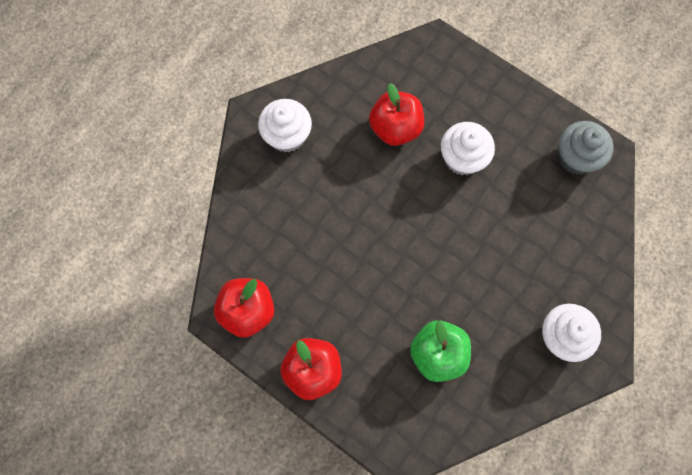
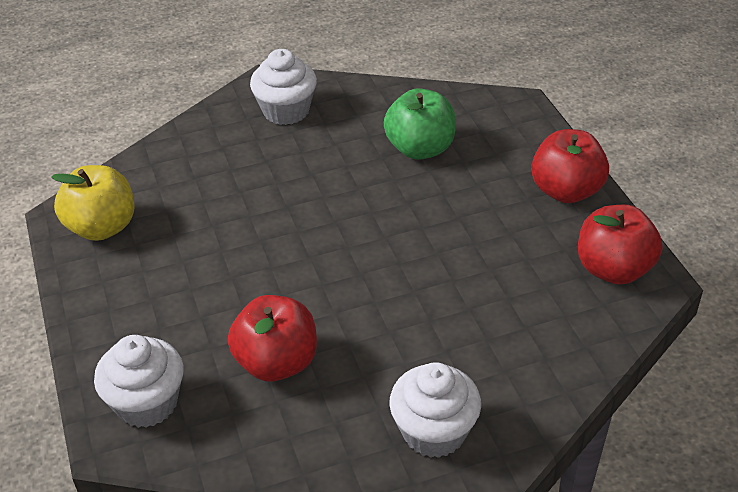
camera: 145 degrees left, 30 degrees down
(462, 158) = (227, 289): white cupcake -> white cupcake (147, 403)
(576, 157) = (102, 227): grey cupcake -> yellow apple

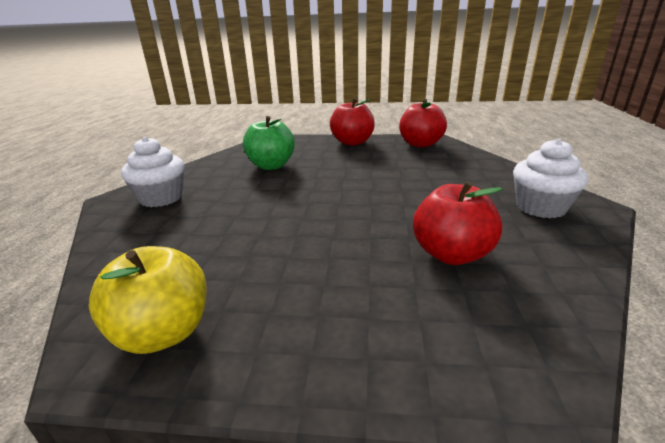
camera: 65 degrees left, 15 degrees down
(147, 403) = (485, 349): white cupcake -> none

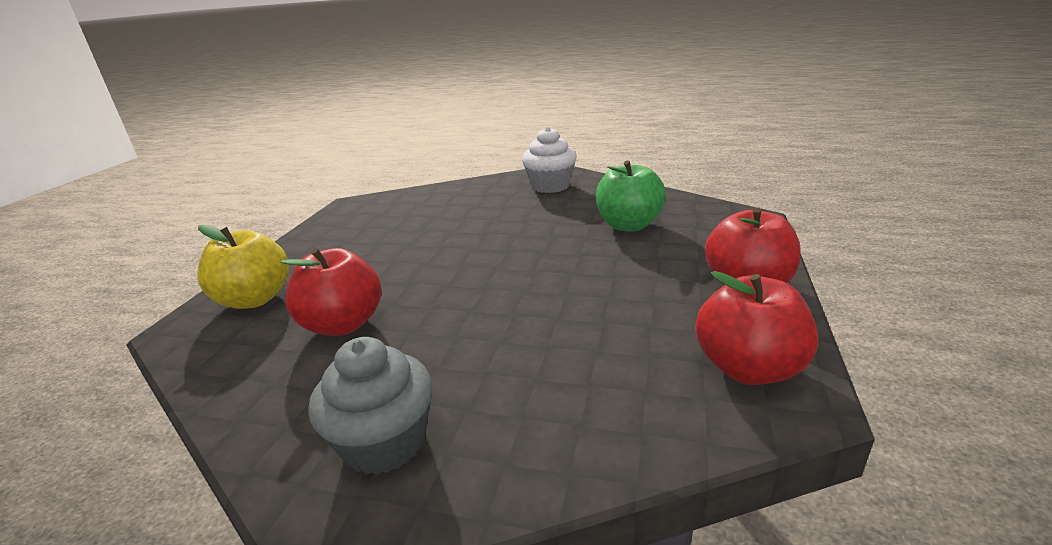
camera: 100 degrees right, 0 degrees up
(163, 332) = (360, 214): yellow apple -> yellow apple (255, 299)
(540, 207) = (385, 442): white cupcake -> grey cupcake

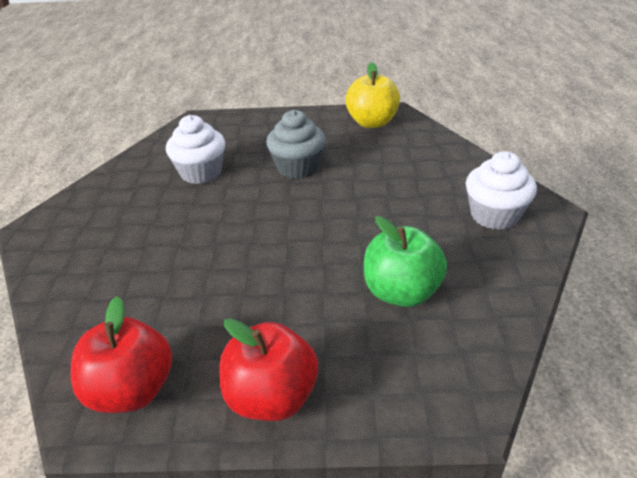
camera: 75 degrees right, 10 degrees up
(255, 299) = (231, 130): yellow apple -> yellow apple (372, 122)
(343, 324) = (201, 173): red apple -> white cupcake
(385, 442) = (86, 224): grey cupcake -> grey cupcake (297, 168)

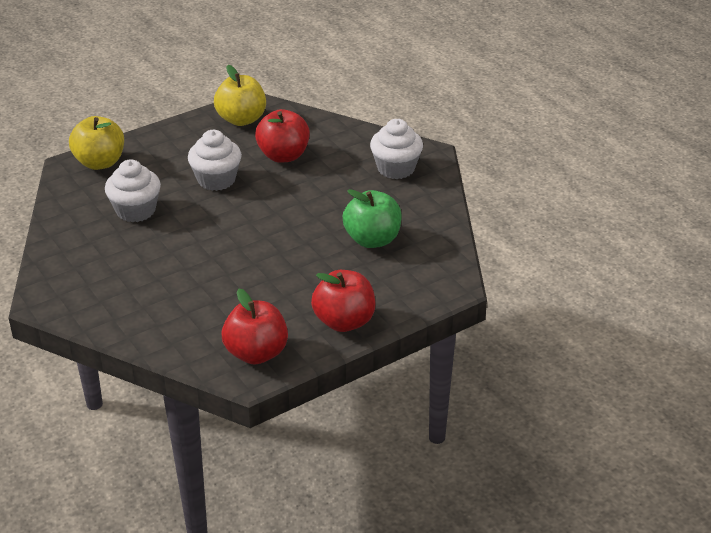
camera: 35 degrees left, 0 degrees up
(220, 124) = (100, 162): none -> yellow apple
(297, 168) = (216, 180): grey cupcake -> white cupcake
(381, 165) = (283, 156): none -> red apple

